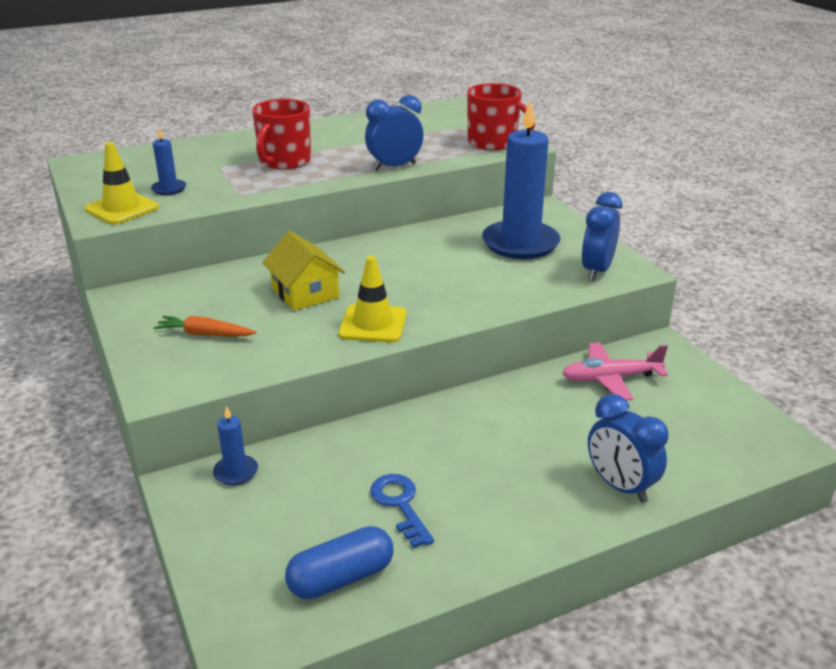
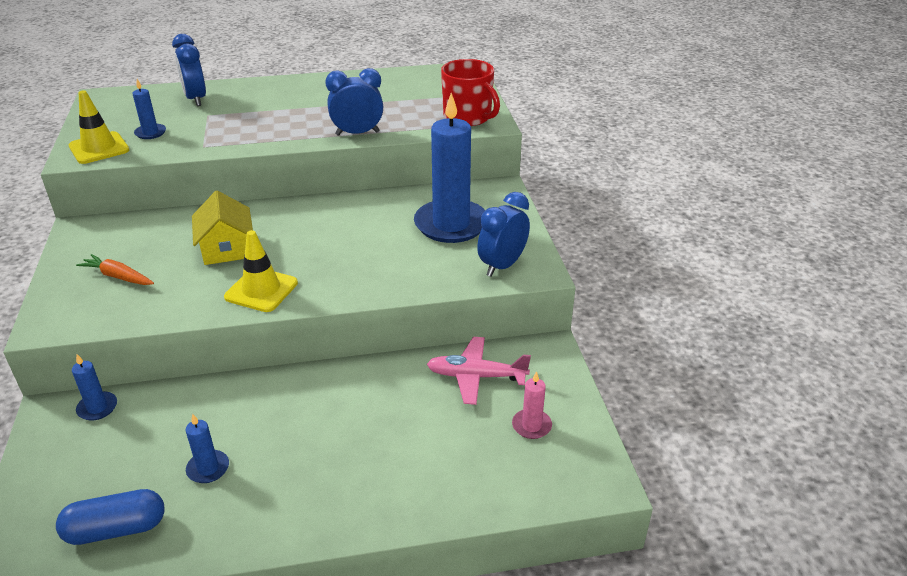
camera: 15 degrees right, 5 degrees up
(284, 161) = (266, 115): red mug -> none
(400, 505) = (208, 468): blue key -> blue candle
(620, 486) = (411, 492): blue clock -> blue clock (195, 99)
(692, 410) = (531, 426): none -> pink candle

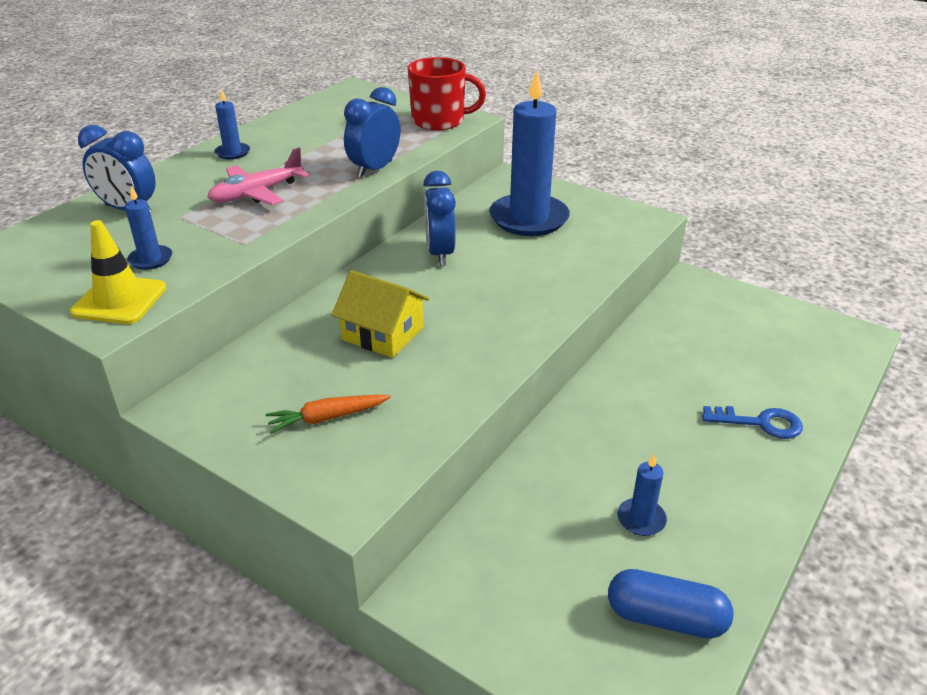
camera: 45 degrees left, 0 degrees up
(97, 408) = (458, 556): blue candle -> blue candle (232, 153)
(116, 529) = (665, 618): blue capsule -> blue capsule turned 75 degrees clockwise
(261, 290) = (486, 345): yellow traffic cone -> none
(391, 477) = (760, 423): none -> blue key
(476, 376) = (685, 326): pink plane -> pink plane (256, 193)
(502, 266) = (620, 227): blue clock -> blue clock (440, 253)
(531, 426) = (770, 332): pink candle -> none

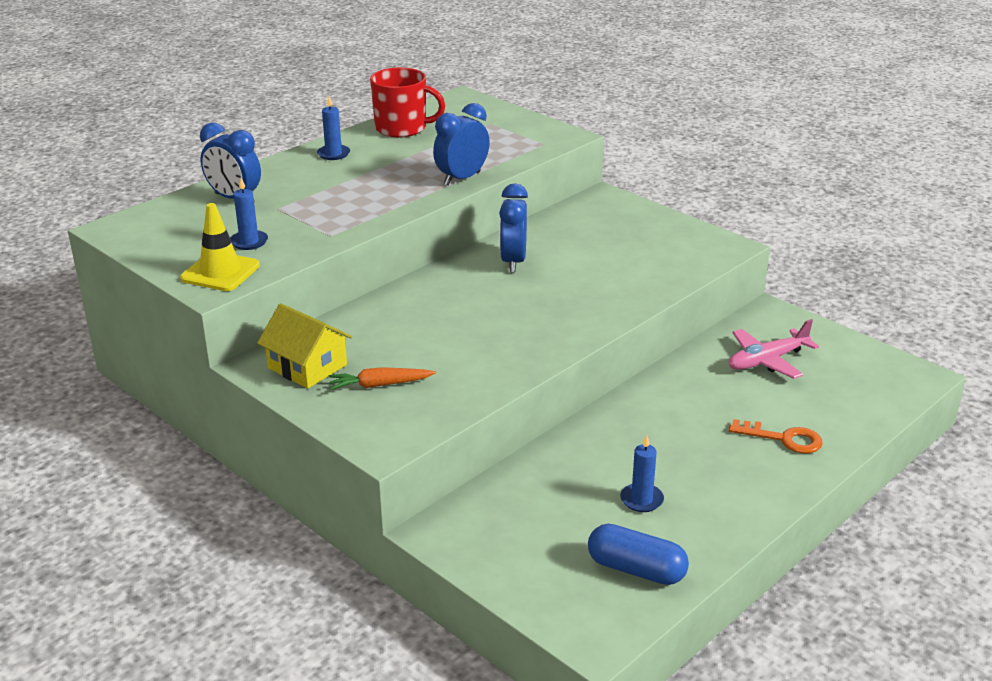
camera: 10 degrees right, 5 degrees down
(256, 193) = (349, 193): pink plane -> pink plane (767, 361)
(383, 334) = (443, 325): yellow house -> yellow house (307, 366)
(439, 121) = (537, 136): red mug -> red mug (402, 128)
(529, 219) = (609, 237): blue candle -> none
(760, 423) = (783, 439): blue key -> orange key

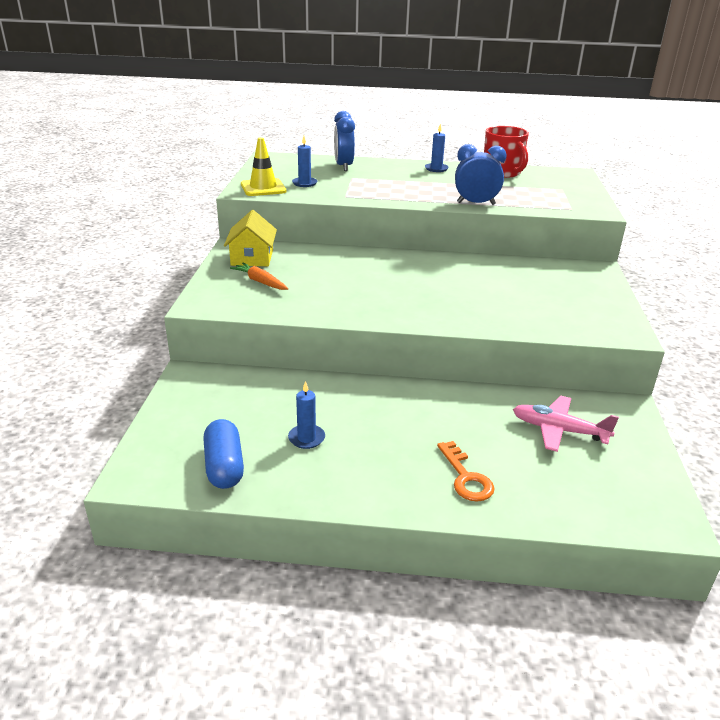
camera: 50 degrees right, 0 degrees up
(513, 262) = (458, 270): blue clock -> none

